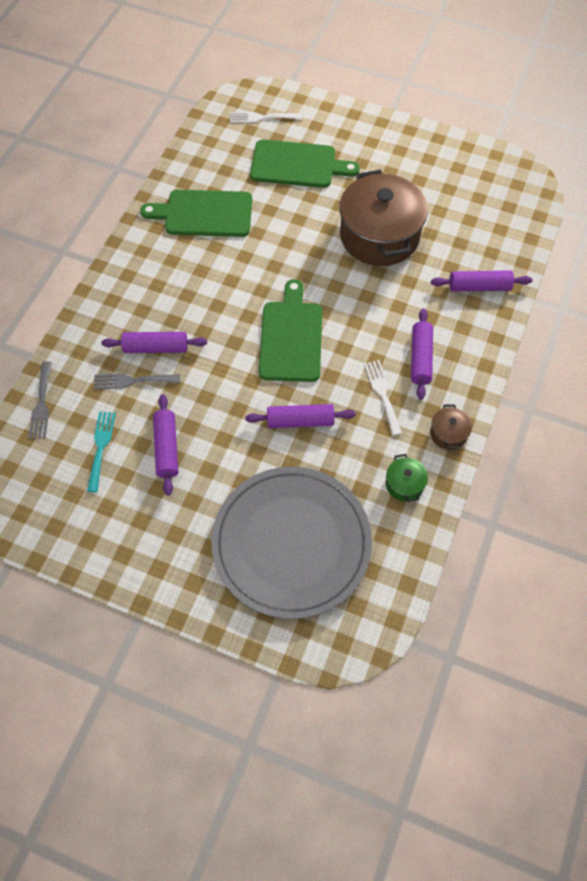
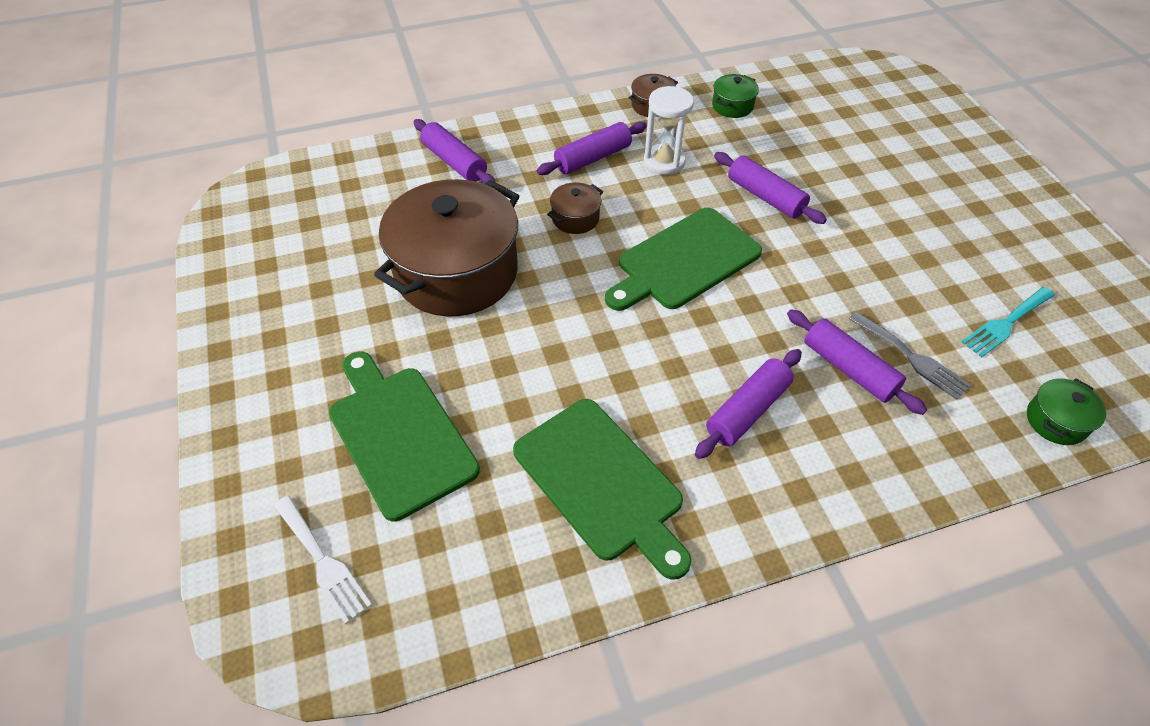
camera: 130 degrees left, 10 degrees down
(41, 404) = (1056, 421): grey fork -> green pot
(167, 448) = (928, 270): purple rolling pin -> purple rolling pin (747, 410)
(291, 543) = (874, 137): grey plate -> none
(373, 312) = (575, 218): none -> brown pot
(382, 393) = (664, 162): white fork -> white hourglass

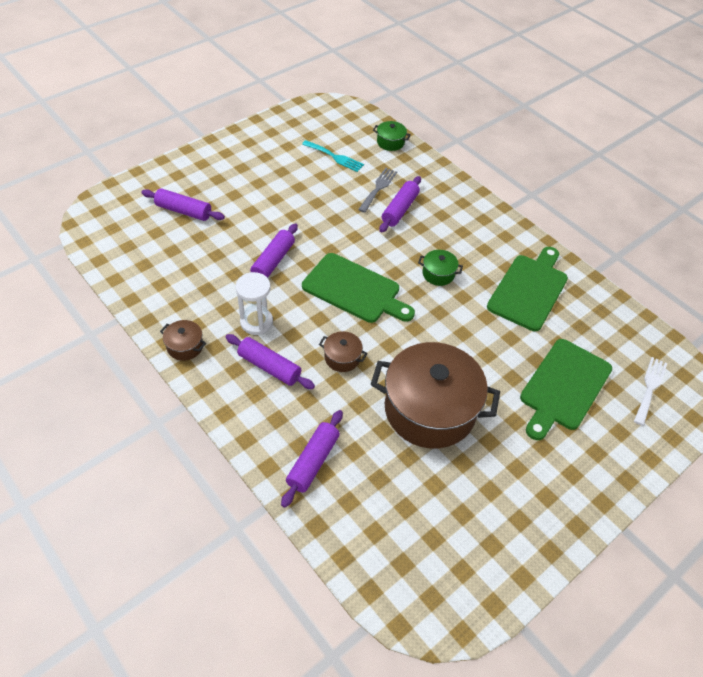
camera: 115 degrees left, 0 degrees up
(732, 106) = (169, 296): green pot -> green pot (438, 274)
(747, 410) = (450, 243): purple rolling pin -> purple rolling pin (183, 211)

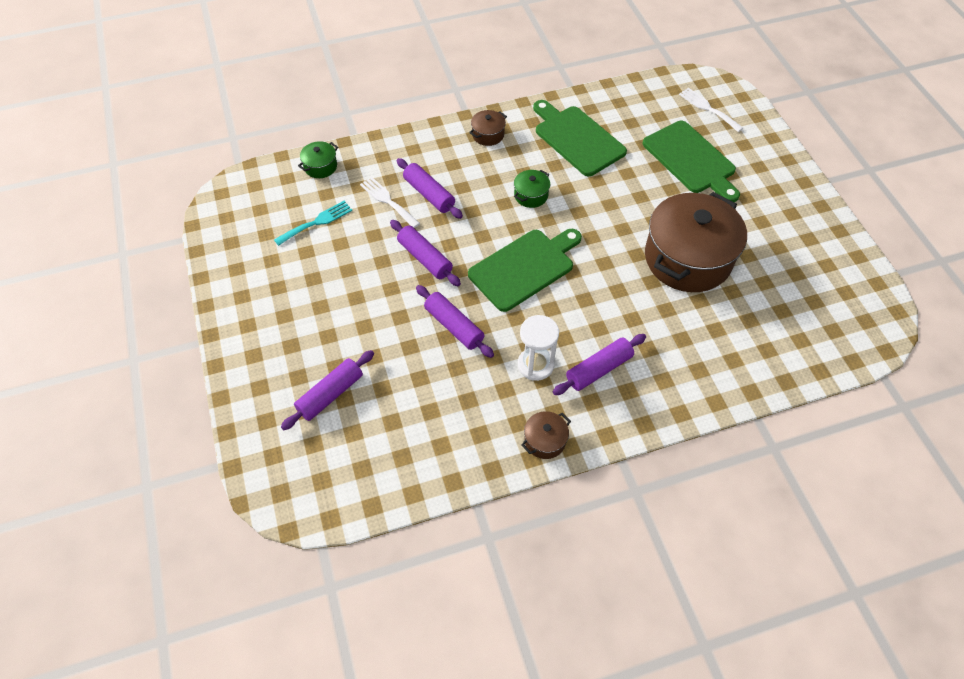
camera: 65 degrees left, 5 degrees up
(313, 462) = (720, 364): purple rolling pin -> purple rolling pin (425, 258)
(342, 358) = (607, 305): brown pot -> brown pot (488, 135)
(378, 188) = (387, 201): grey fork -> white fork

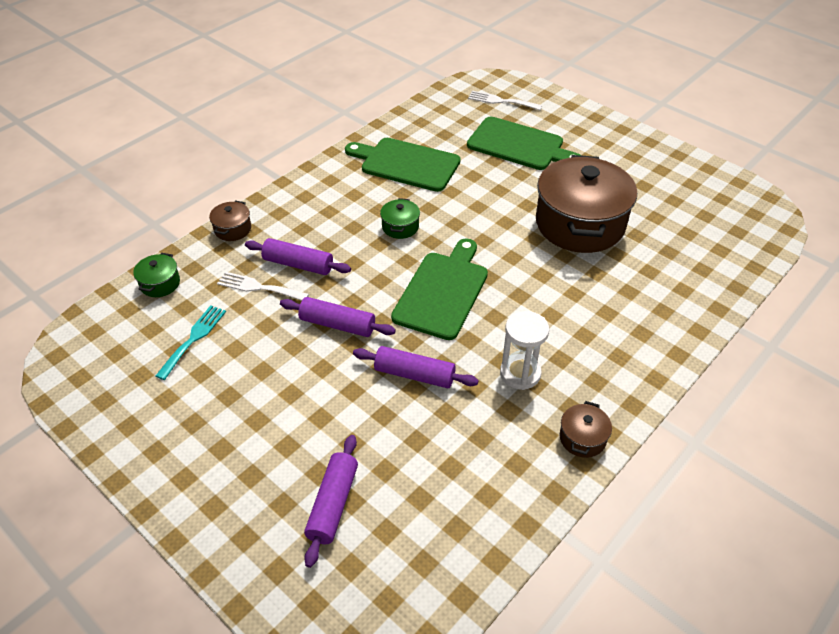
camera: 30 degrees left, 10 degrees down
(488, 135) = (319, 190): brown pot -> brown pot (232, 229)
(598, 369) = (579, 350): purple rolling pin -> none

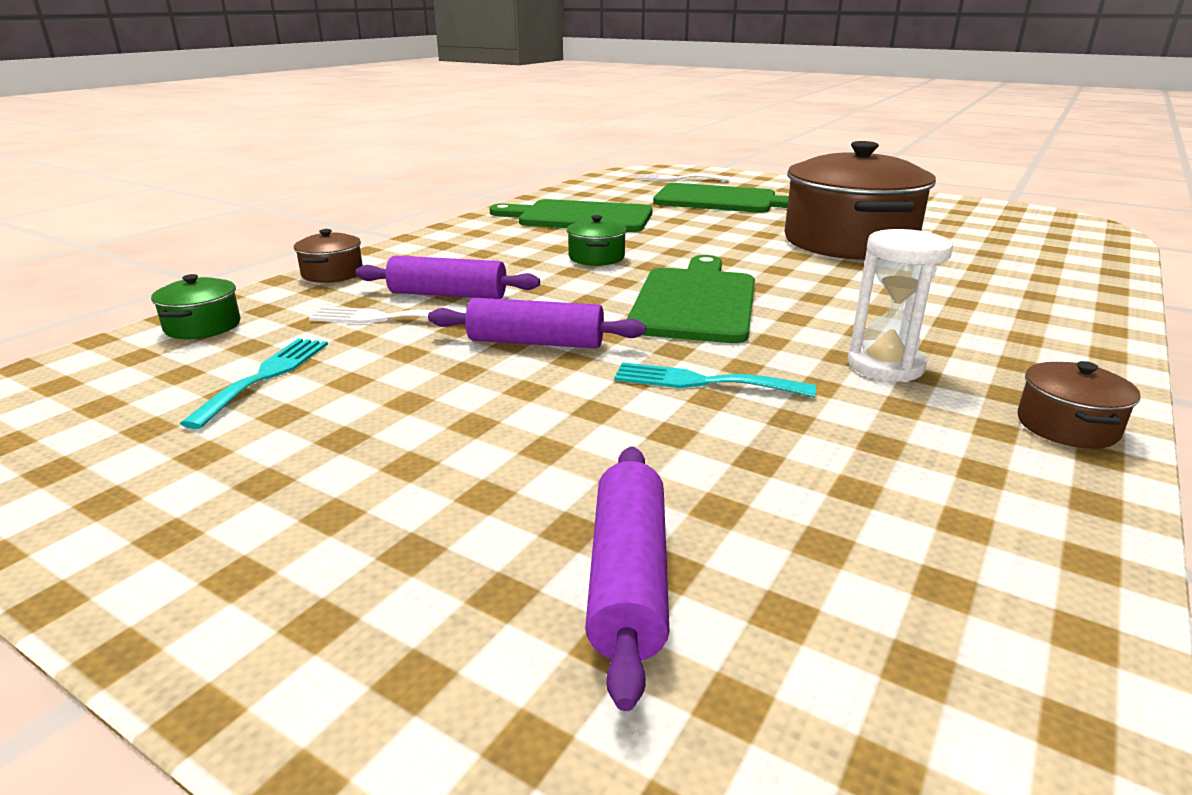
camera: 10 degrees left, 20 degrees down
(414, 375) = (702, 382): purple rolling pin -> turquoise fork

